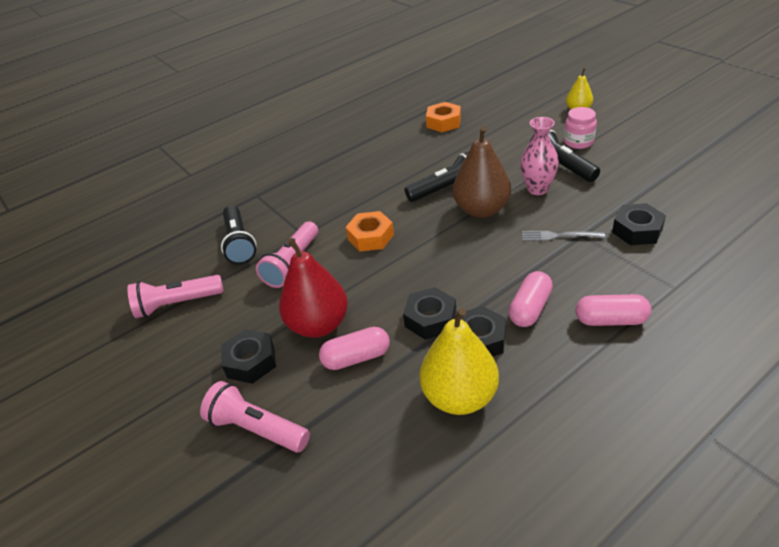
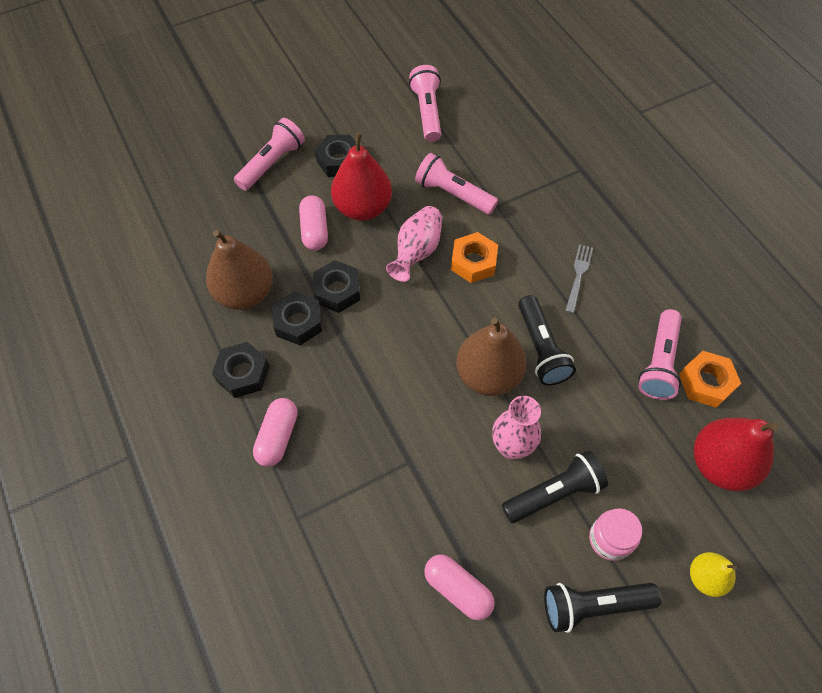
camera: 95 degrees right, 20 degrees up
(239, 243) = (499, 154): black flashlight -> black flashlight (593, 605)
(368, 274) = (417, 252): none -> pink vase
(435, 140) = (658, 362): none -> pink flashlight
(459, 397) = (245, 293): yellow pear -> brown pear
(501, 112) = (720, 464): none -> red pear
(530, 308) = (319, 374): pink capsule -> pink capsule (458, 589)
(559, 236) = (415, 438): grey fork -> grey fork (578, 276)
(637, 230) = (397, 524): black nut -> black nut (243, 373)

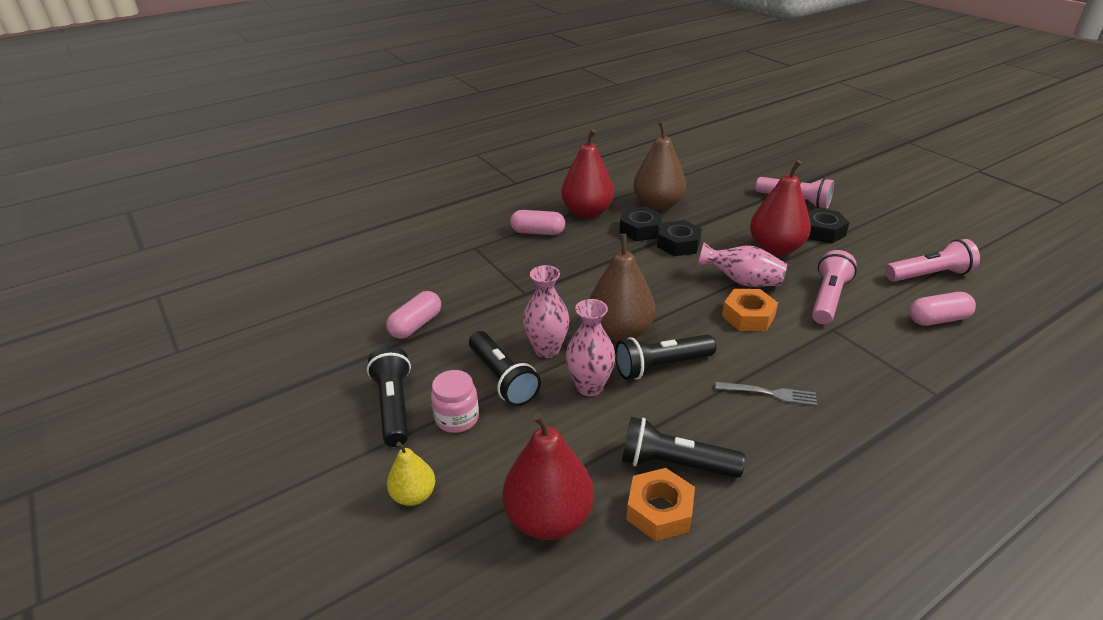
camera: 85 degrees right, 25 degrees down
(243, 373) = (587, 212): black nut -> red pear
(315, 230) = (735, 227): pink capsule -> pink capsule (937, 319)
(567, 414) = (589, 386): none -> pink vase
(658, 362) = (674, 464): pink flashlight -> black flashlight

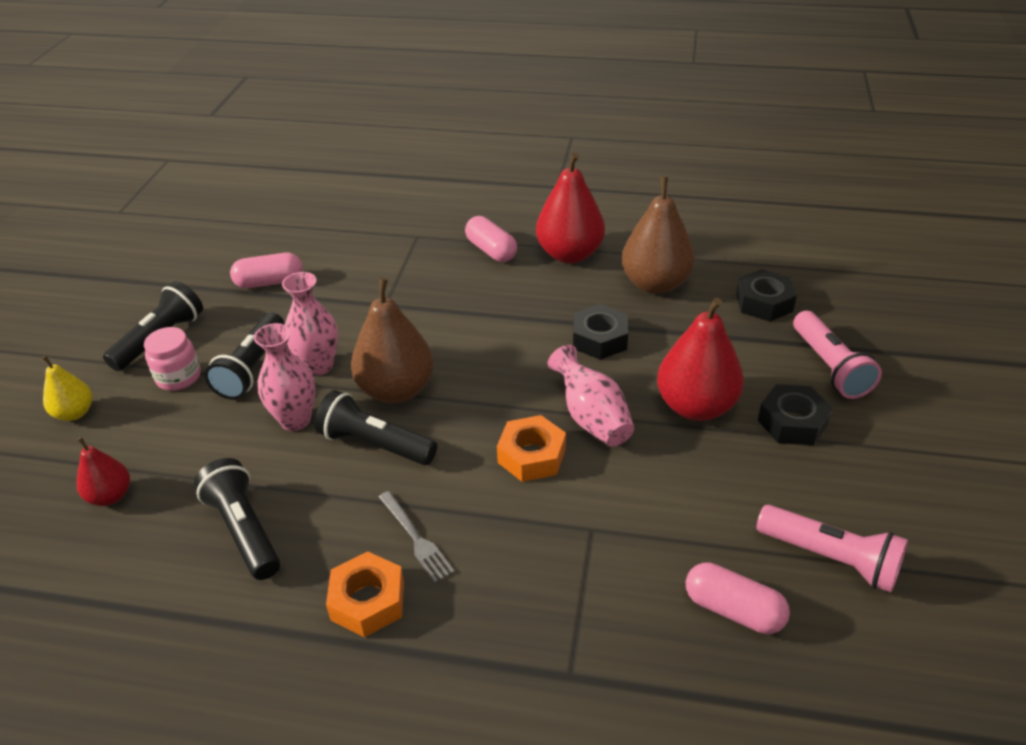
camera: 45 degrees right, 5 degrees up
(549, 518) = (110, 496): red pear -> red pear, size x0.55
(640, 230) = (588, 301): black nut -> black nut (764, 303)
(659, 511) = (175, 554): orange nut -> orange nut (368, 601)
(828, 299) = (649, 497): pink flashlight -> none

